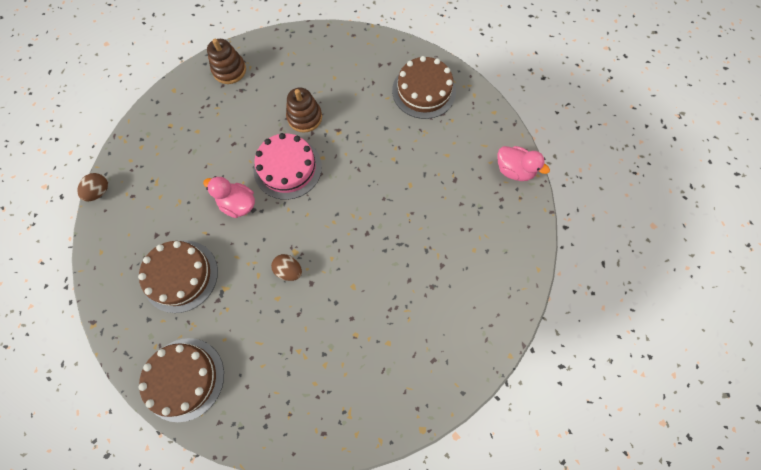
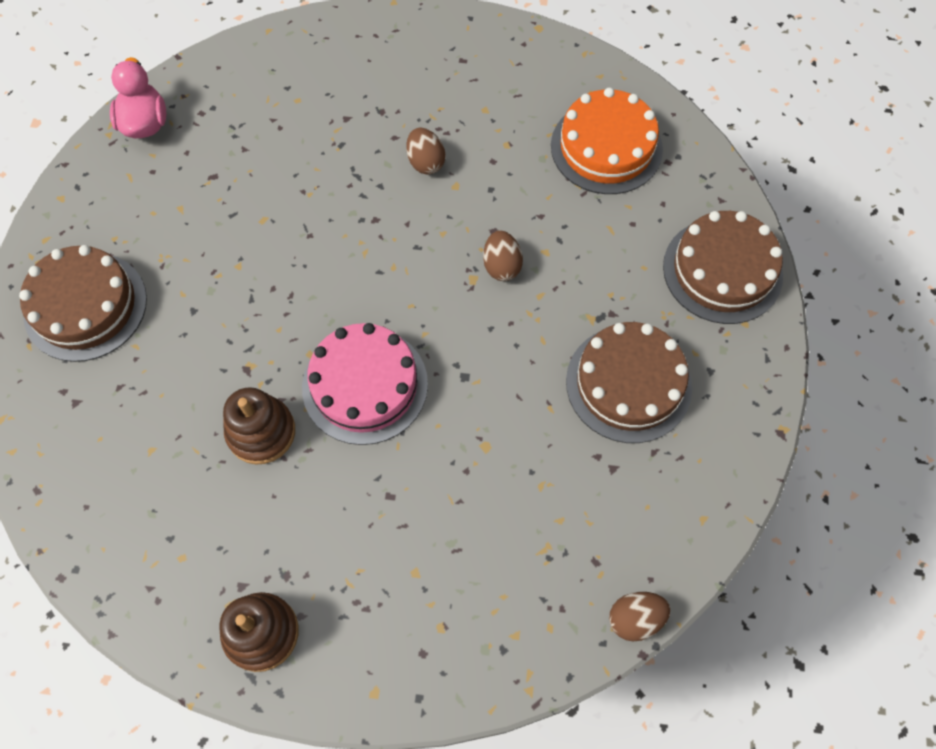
camera: 130 degrees left, 5 degrees down
(238, 204) = (474, 402): pink duck -> none
(306, 389) = (606, 147): none -> orange cake
(380, 283) = (426, 162): none -> brown egg

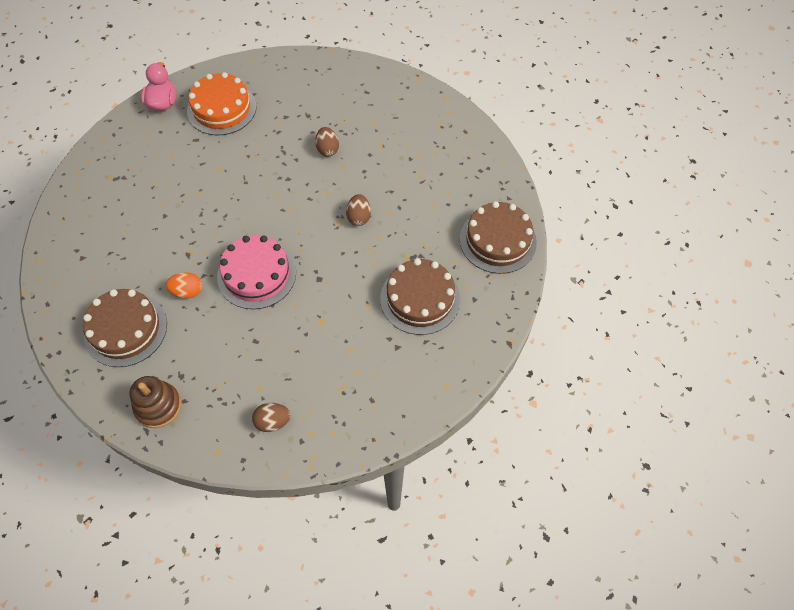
camera: 10 degrees right, 5 degrees down
(85, 306) = (101, 203): brown cake -> brown cake (125, 329)
(261, 432) = (187, 292): brown stacking toy -> orange egg
(606, 147) = (443, 156): orange cake -> orange cake (221, 108)
(635, 619) = (387, 437): brown egg -> brown egg (273, 422)

